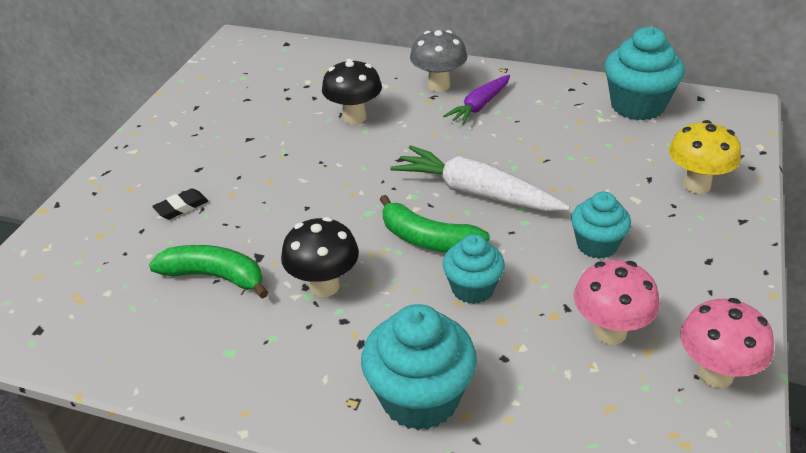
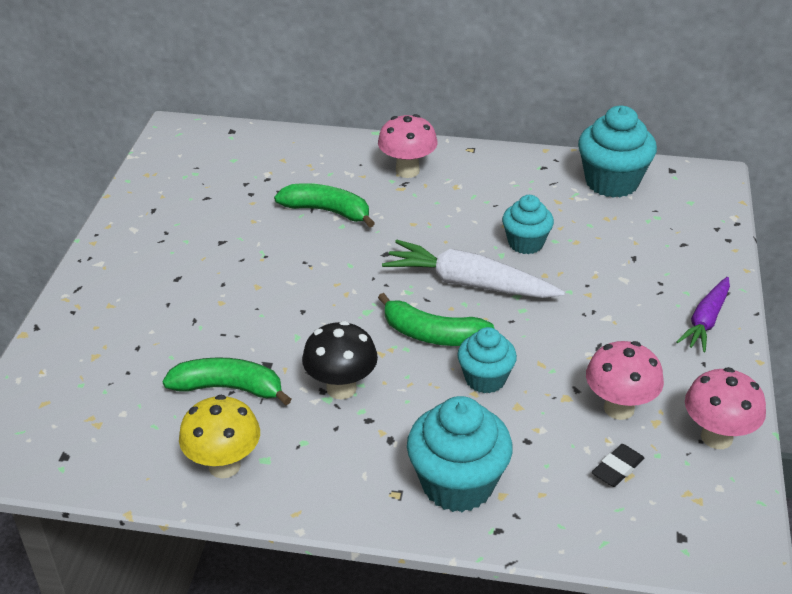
camera: 10 degrees left, 0 degrees up
(181, 207) = (172, 320): black eraser -> black eraser (617, 468)
(354, 117) = (327, 211): black mushroom -> green banana
(438, 85) = (407, 171): grey mushroom -> pink mushroom
(479, 106) = (454, 191): purple carrot -> purple carrot (705, 321)
(597, 245) = (594, 327): turquoise cupcake -> turquoise cupcake (525, 243)
(696, 185) = (679, 261): yellow mushroom -> yellow mushroom (224, 465)

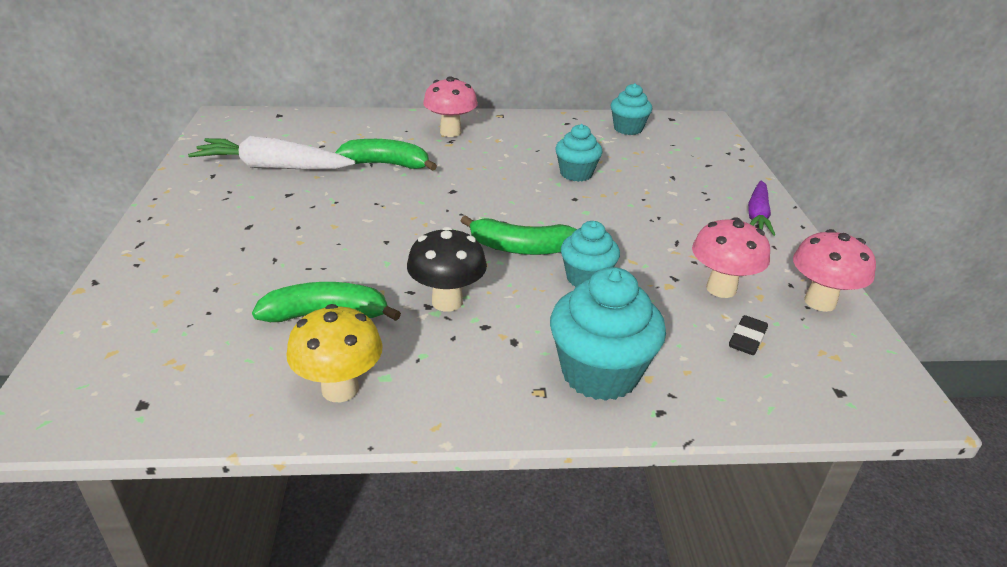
camera: 15 degrees left, 5 degrees down
(469, 283) = (539, 206): white carrot -> white carrot (273, 167)
(612, 182) = (628, 129): turquoise cupcake -> turquoise cupcake, size x0.62

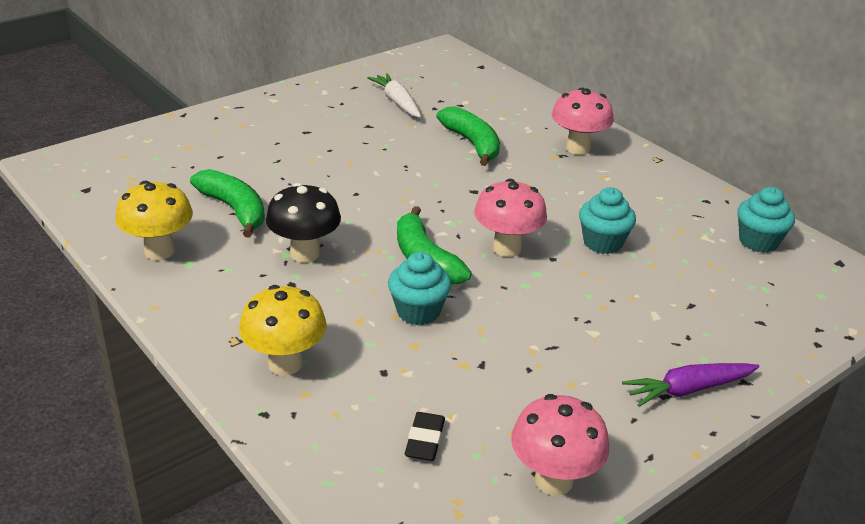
camera: 55 degrees right, 0 degrees up
(273, 167) = (397, 102): white carrot -> white carrot, size x0.63
(600, 373) = (285, 364): turquoise cupcake -> yellow mushroom
(721, 288) = (497, 400): pink mushroom -> pink mushroom (507, 248)
(747, 339) = (425, 440): black eraser -> black eraser turned 75 degrees counterclockwise

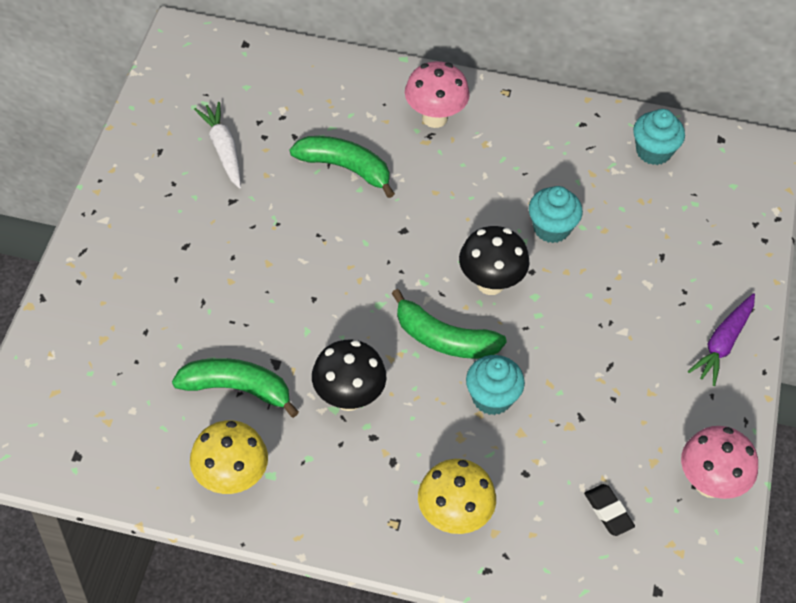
camera: 40 degrees left, 20 degrees up
(397, 102) = (223, 149): white carrot -> white carrot turned 45 degrees clockwise
(507, 248) = (490, 283): pink mushroom -> black mushroom

